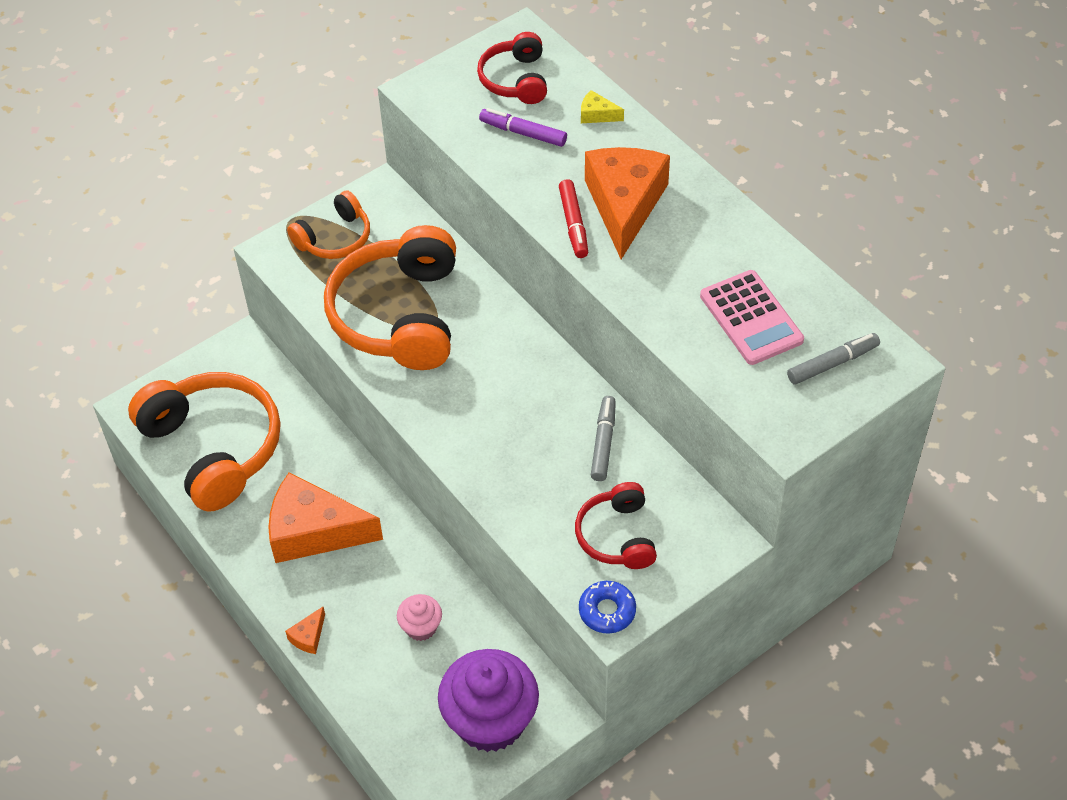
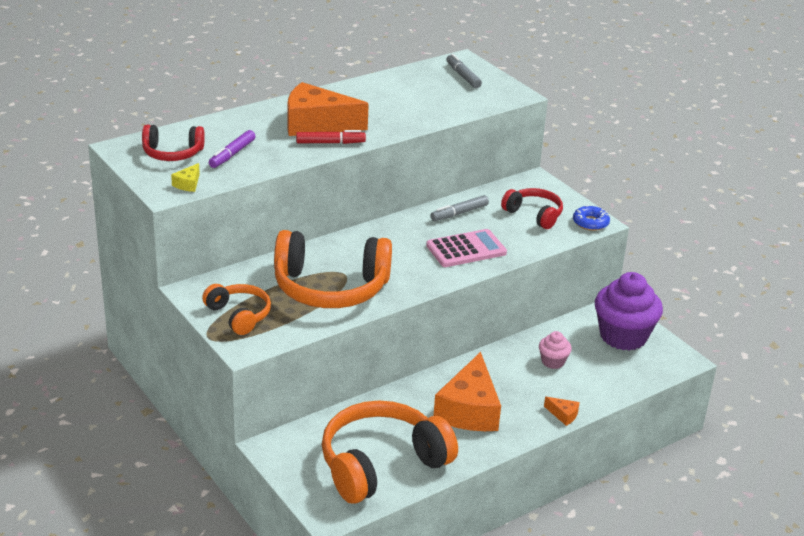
camera: 90 degrees left, 20 degrees down
(597, 115) = (223, 126): yellow cheese -> yellow cheese (188, 184)
(603, 442) = (459, 213): grey marker -> grey marker turned 45 degrees counterclockwise
(617, 536) = (534, 215): red headphones -> red headphones turned 135 degrees counterclockwise
(751, 318) = (424, 94): pink calculator -> pink calculator (466, 249)

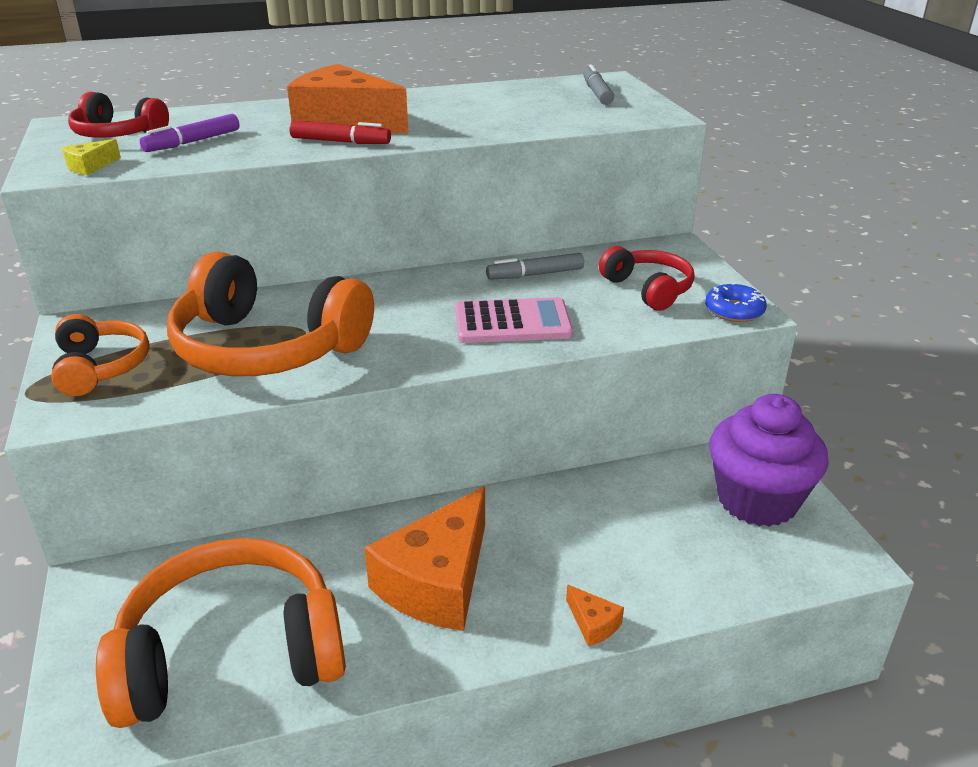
camera: 20 degrees right, 0 degrees up
(553, 362) = (619, 523): pink cupcake -> none

